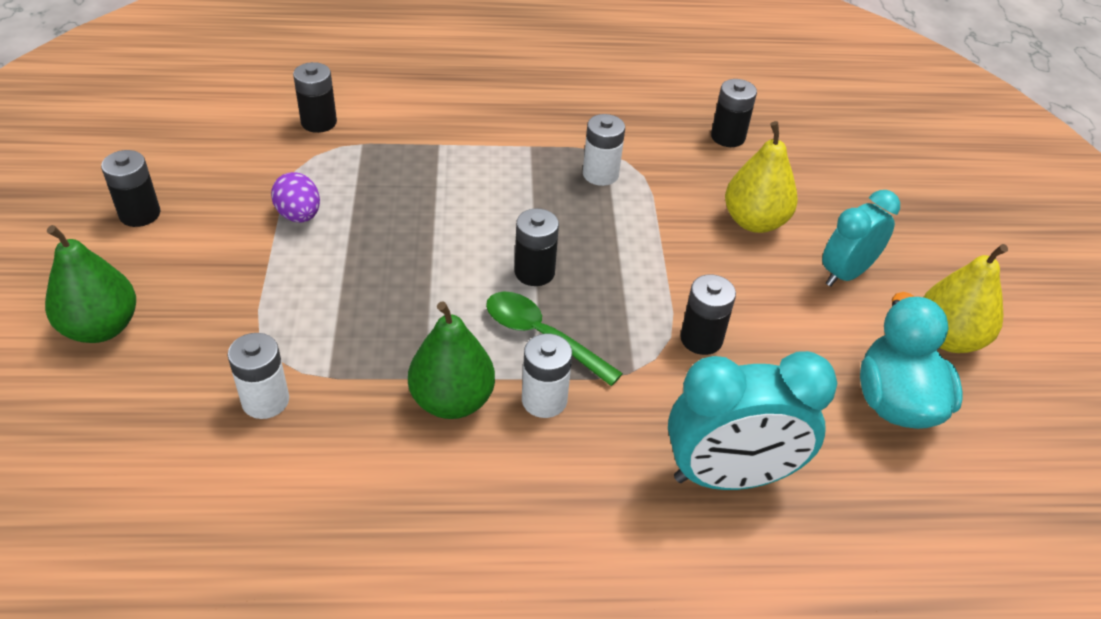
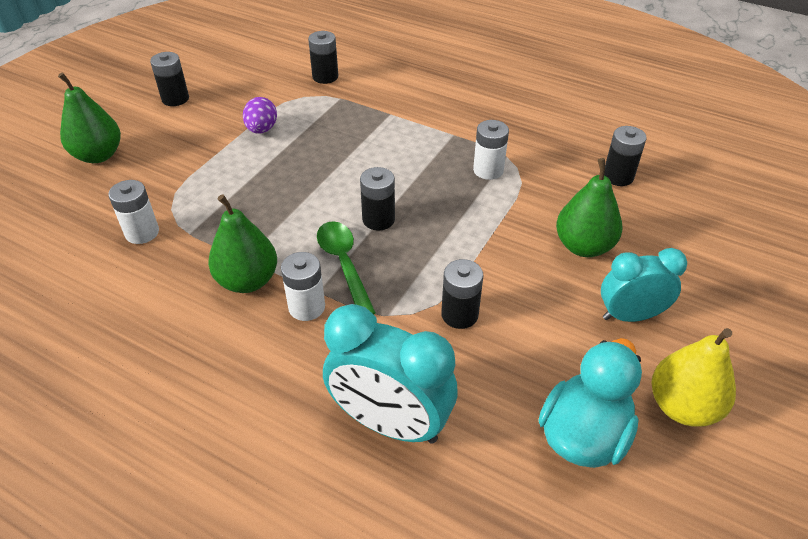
camera: 35 degrees right, 0 degrees up
(754, 221) = (583, 246): yellow pear -> green pear

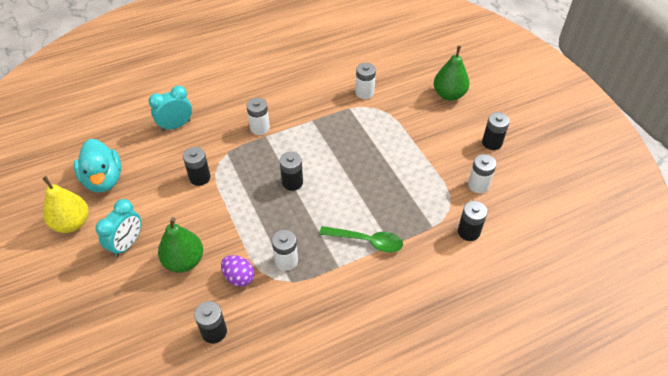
camera: 125 degrees right, 5 degrees up
(247, 280) = (296, 115): green pear -> none
(253, 89) = (478, 185): none -> white battery
(262, 129) = (423, 169): purple egg -> purple egg (239, 277)
(344, 265) = (273, 153): green spoon -> green spoon (366, 241)
(390, 423) = (176, 125): turquoise clock -> turquoise clock, size x0.66

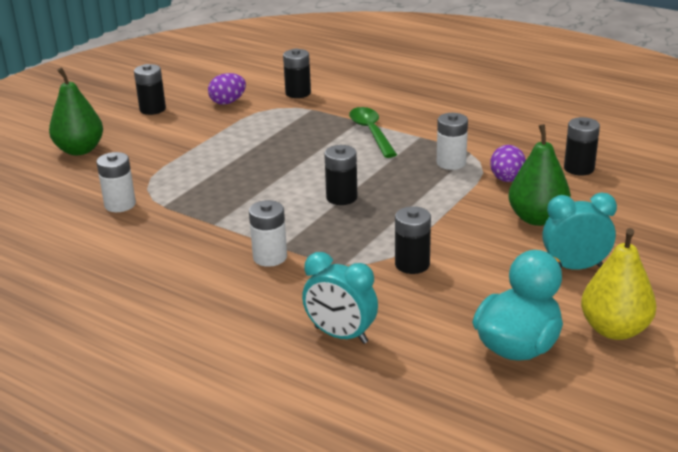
camera: 120 degrees left, 20 degrees down
(478, 185) = (228, 102): white battery -> purple egg

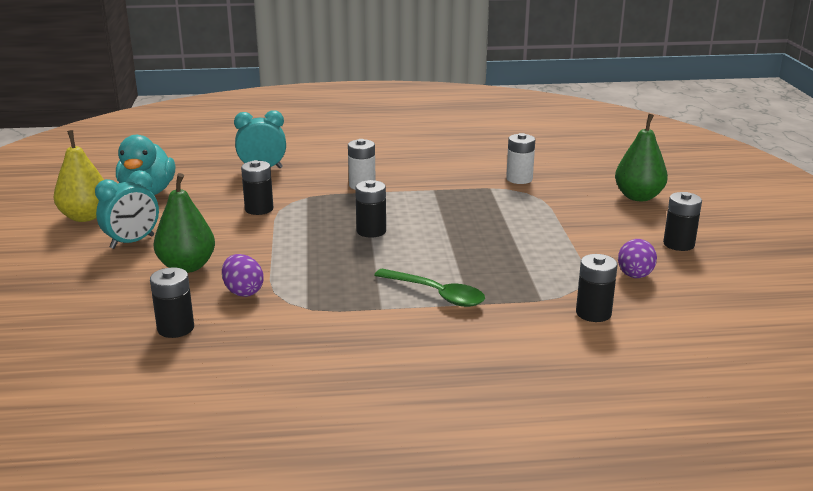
camera: 140 degrees right, 5 degrees down
(451, 163) = (315, 290): white battery -> none

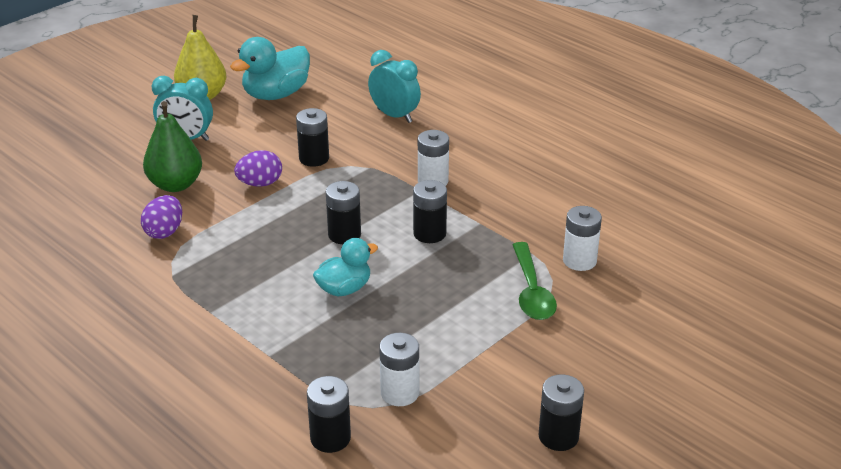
camera: 50 degrees right, 10 degrees up
(175, 328) = (80, 234): black battery -> black battery (429, 234)
(434, 252) = (344, 289): none -> turquoise duck
(436, 294) = (265, 329): green spoon -> green spoon (531, 291)
(575, 274) = (400, 393): none -> white battery
(635, 276) = (442, 434): purple egg -> purple egg (260, 183)
(638, 197) = (648, 359): green pear -> none

